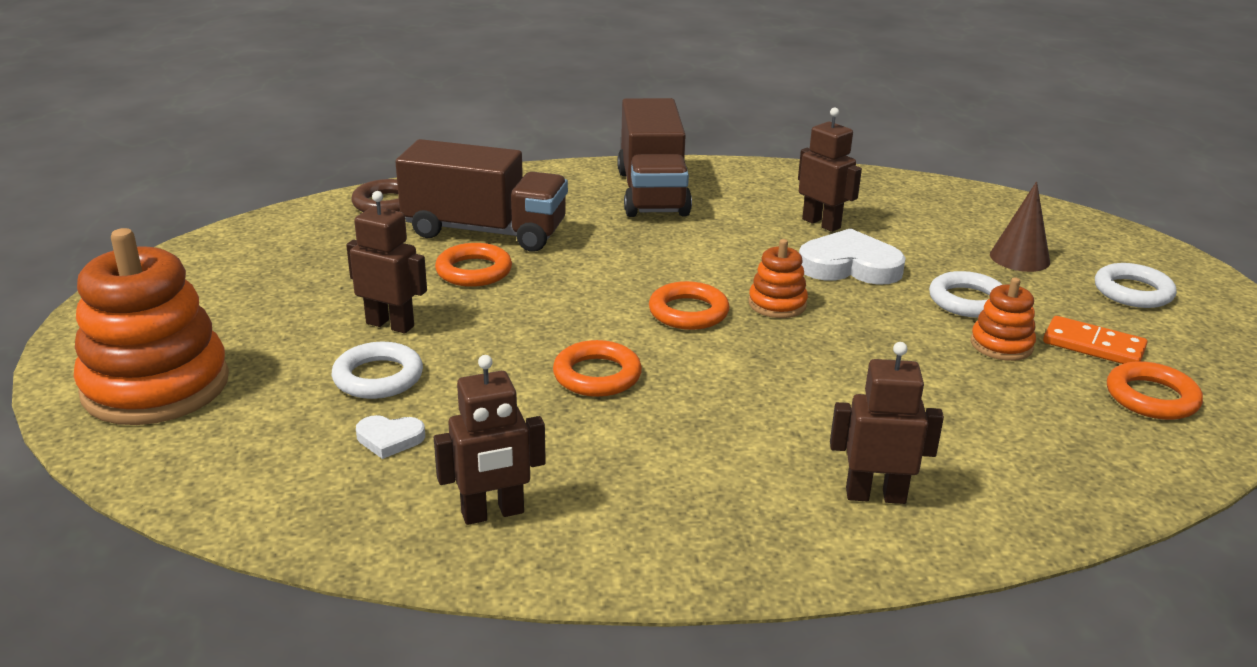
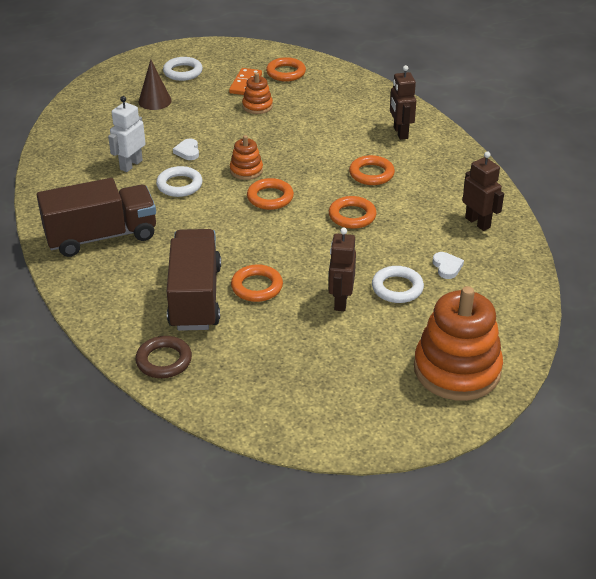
camera: 105 degrees left, 10 degrees up
(722, 423) = (371, 174): none -> orange ring
(821, 223) = (131, 165): brown robot -> white robot
(849, 266) = (188, 151): white heart -> white heart, size x0.51
(967, 301) = (214, 115): white ring -> white ring (179, 185)

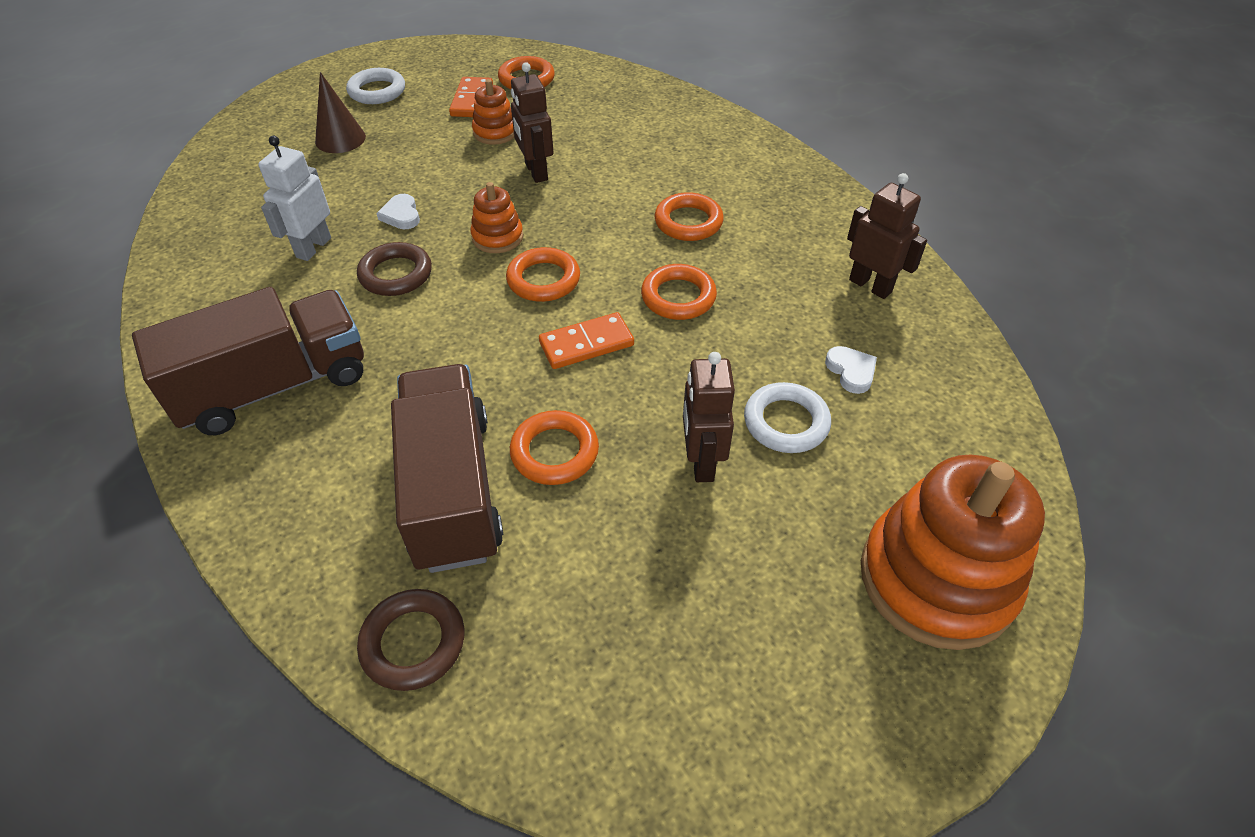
camera: 10 degrees left, 10 degrees up
(179, 185) = (396, 274): white ring -> brown ring
(288, 235) = (586, 344): none -> orange domino
(400, 133) = (711, 152): brown robot -> brown robot (535, 172)

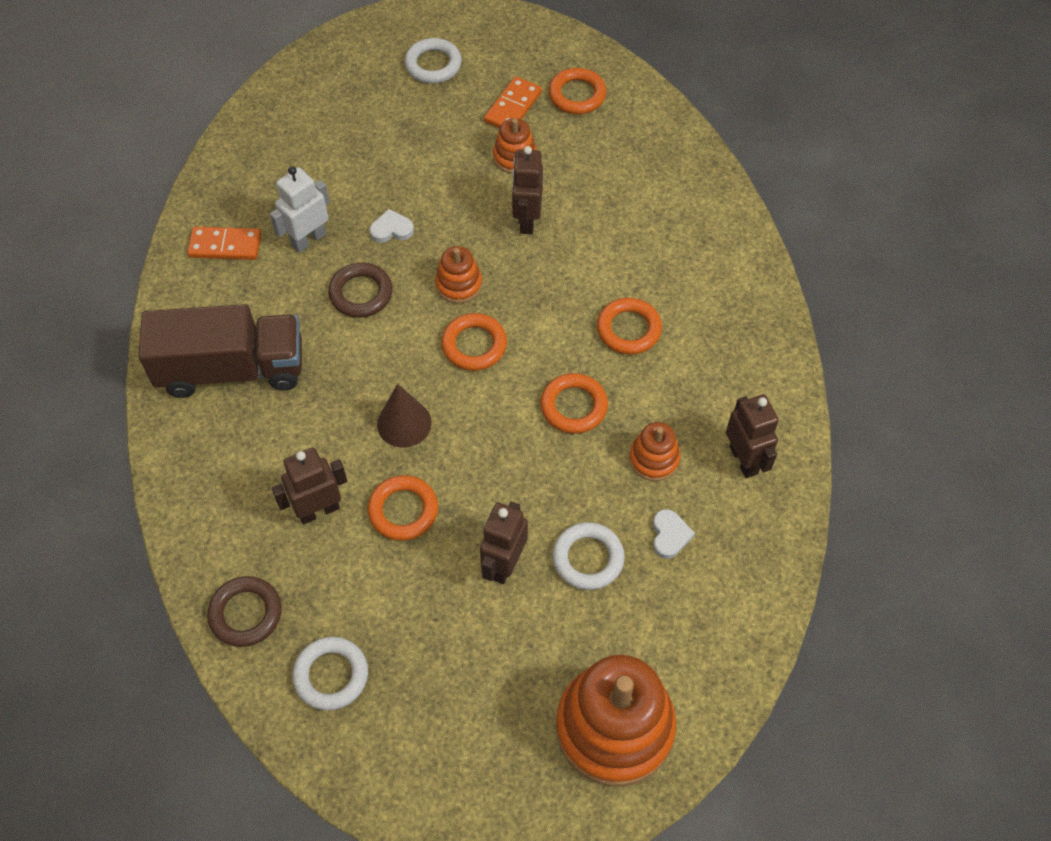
camera: 25 degrees right, 10 degrees up
(340, 139) = (377, 117): brown cone -> brown cone (404, 423)
(401, 215) = (391, 229): white heart -> white heart turned 75 degrees clockwise
(452, 489) = (318, 510): brown truck -> brown robot
(566, 670) = (331, 675): none -> white ring
(586, 344) = (475, 423): orange domino -> orange domino (225, 246)
(787, 313) = (654, 459): none -> orange stacking toy

